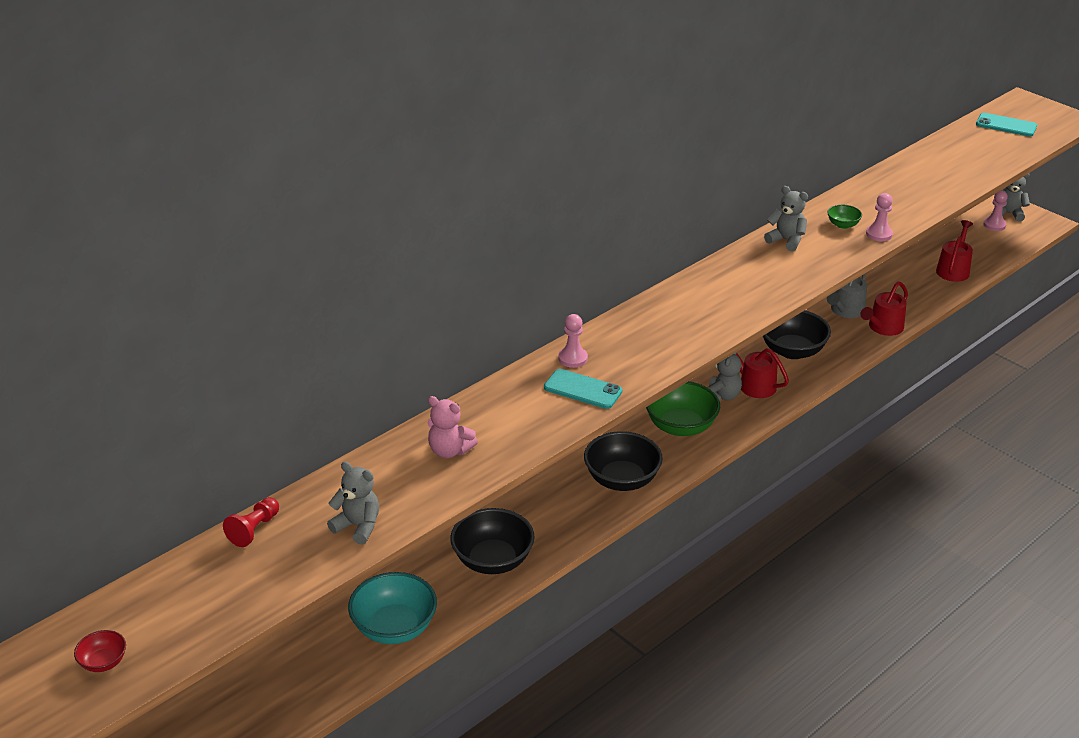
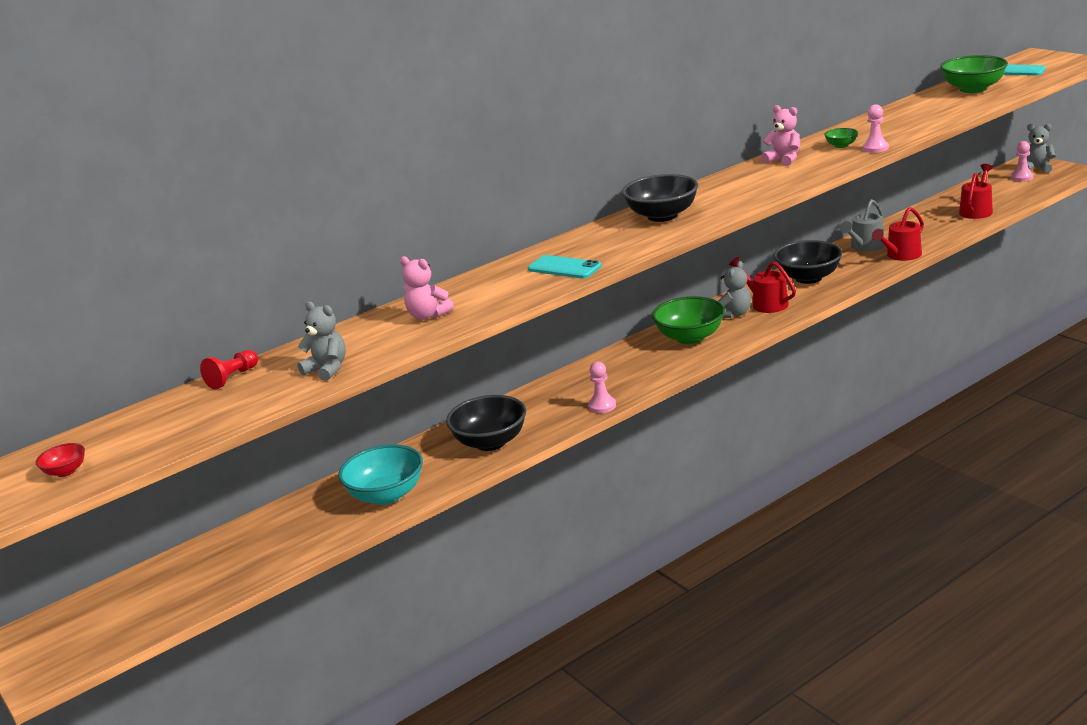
camera: 10 degrees right, 10 degrees down
(573, 358) = (561, 249): pink pawn -> pink pawn (602, 406)
(622, 480) = (626, 378): black bowl -> black bowl (662, 216)
(786, 240) = (784, 160): grey teddy bear -> pink teddy bear
(966, 150) = (973, 89): none -> green bowl

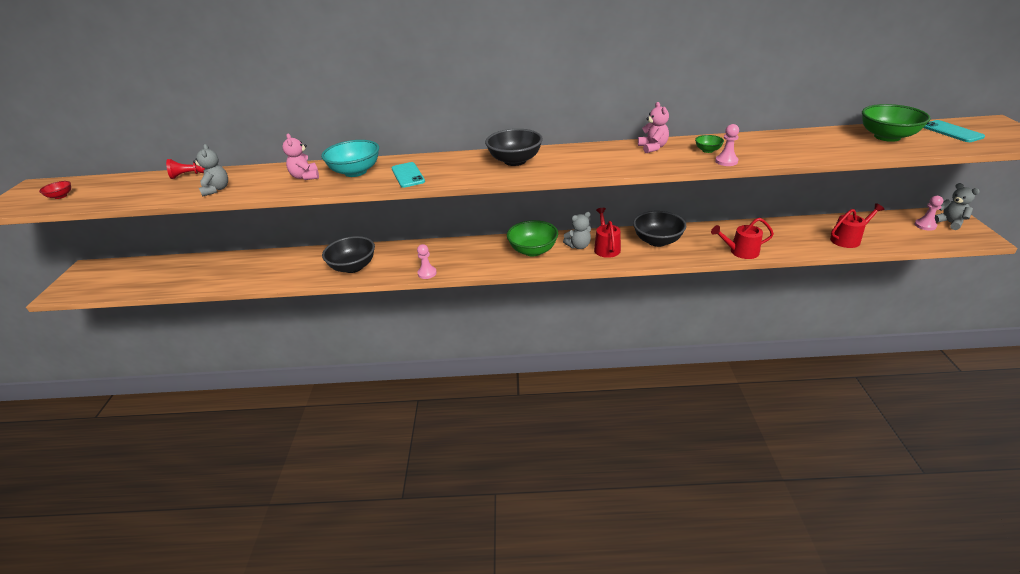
camera: 35 degrees right, 10 degrees up
(386, 495) = (275, 273): turquoise bowl -> turquoise bowl (355, 172)
(865, 247) = (726, 234): grey watering can -> none

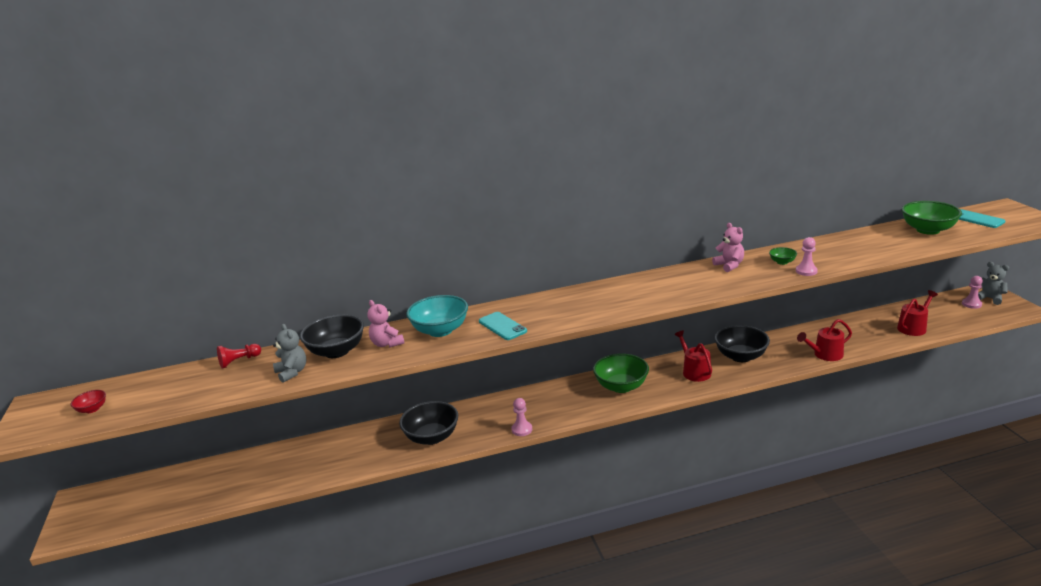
camera: 15 degrees left, 10 degrees down
(515, 161) = (604, 296): black bowl -> black bowl (336, 351)
(578, 246) = (665, 374): grey teddy bear -> none

